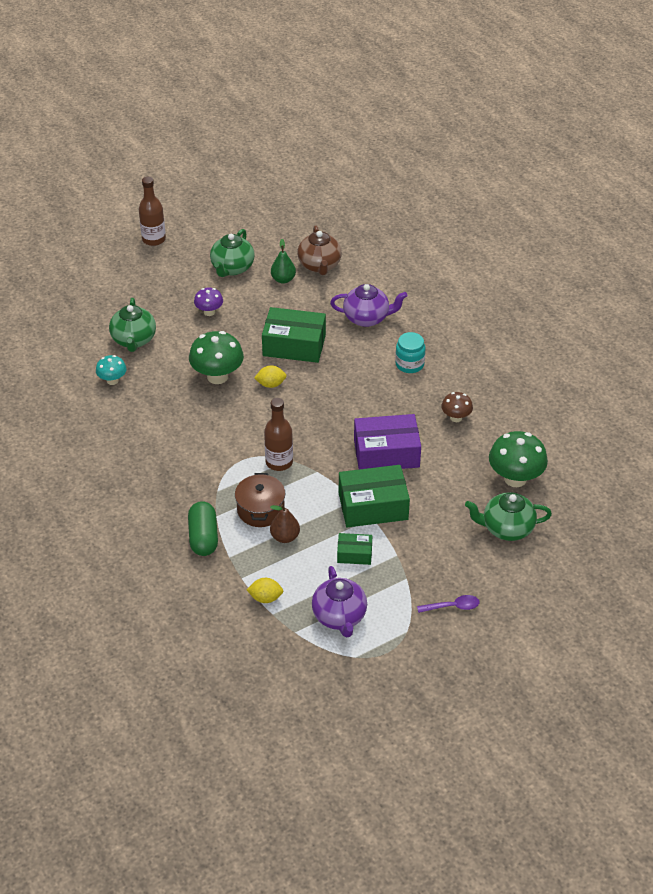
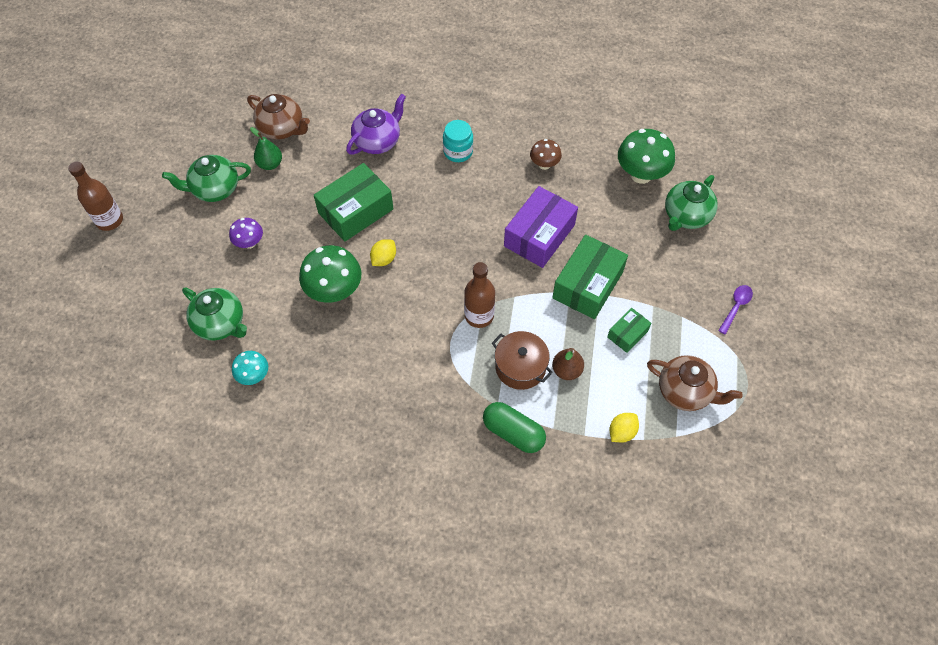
camera: 50 degrees left, 15 degrees up
(232, 268) = (215, 189): green teapot -> green teapot turned 105 degrees clockwise
(339, 617) = (685, 392): purple teapot -> brown teapot

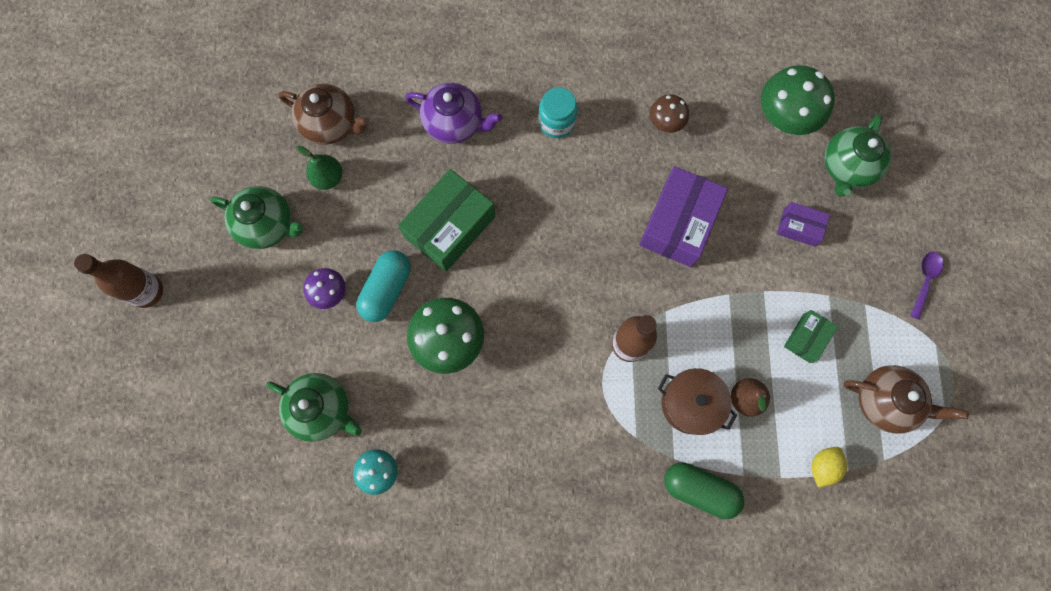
camera: 10 degrees left, 15 degrees up
(215, 189) = (268, 225): green teapot -> green teapot turned 135 degrees counterclockwise
(294, 247) = (387, 290): none -> turquoise capsule
(378, 141) = (455, 123): purple teapot -> purple teapot turned 75 degrees clockwise
(384, 259) = (499, 287): yellow lemon -> none
(587, 285) = (748, 281): green box -> none
(638, 253) = (799, 227): none -> purple box

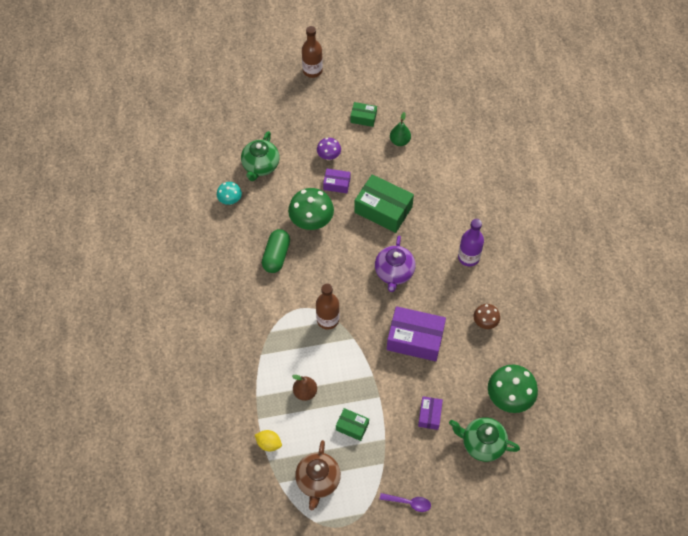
camera: 80 degrees right, 15 degrees down
(268, 225) = (363, 118): green teapot -> green box
(331, 124) = (434, 136): brown teapot -> none
(387, 290) = (336, 184): turquoise capsule -> purple box
(455, 123) = (452, 200): purple teapot -> purple teapot (394, 273)
(557, 122) = (468, 257): turquoise jar -> purple bottle
(691, 403) = (296, 360): brown pot -> none
(699, 489) = (243, 371): green capsule -> green capsule (276, 256)

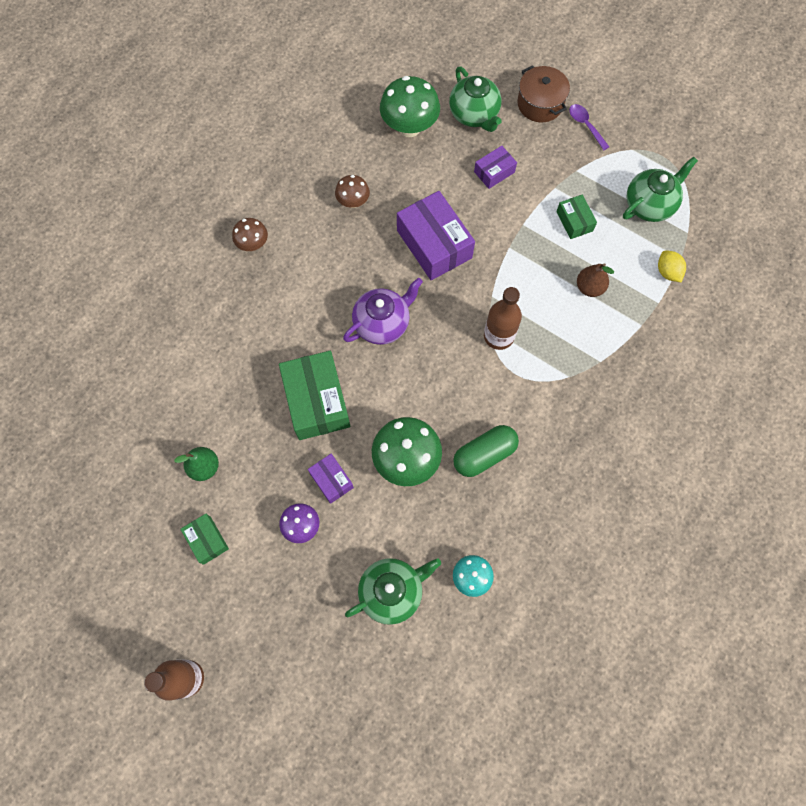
camera: 135 degrees left, 10 degrees up
(318, 481) = (649, 205): brown teapot -> green teapot
(452, 492) = (540, 104): none -> brown pot
(468, 257) = (294, 272): purple bottle -> none
(506, 252) = (253, 244): none -> brown mushroom

